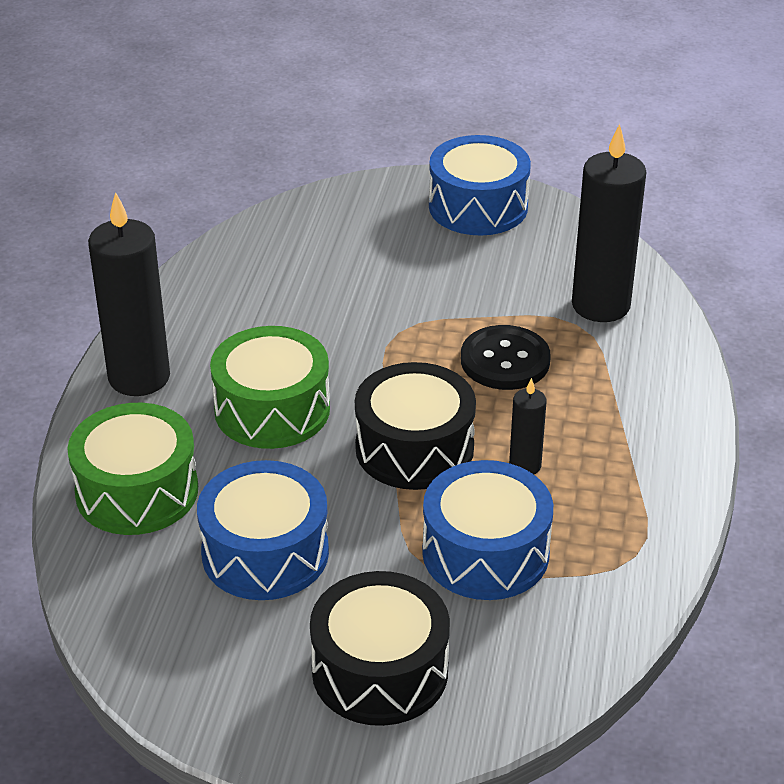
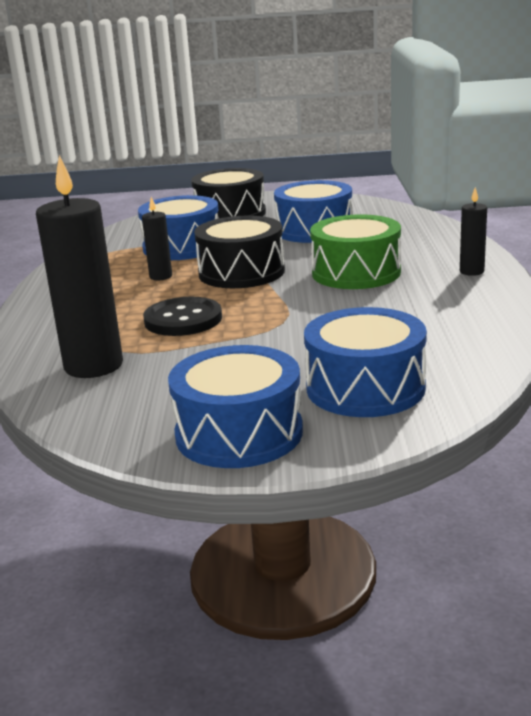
camera: 170 degrees right, 15 degrees down
(137, 491) = (413, 235): green drum -> none
(139, 377) = (471, 271): black candle -> black candle, size x0.49
(362, 230) = (365, 388): none -> blue drum

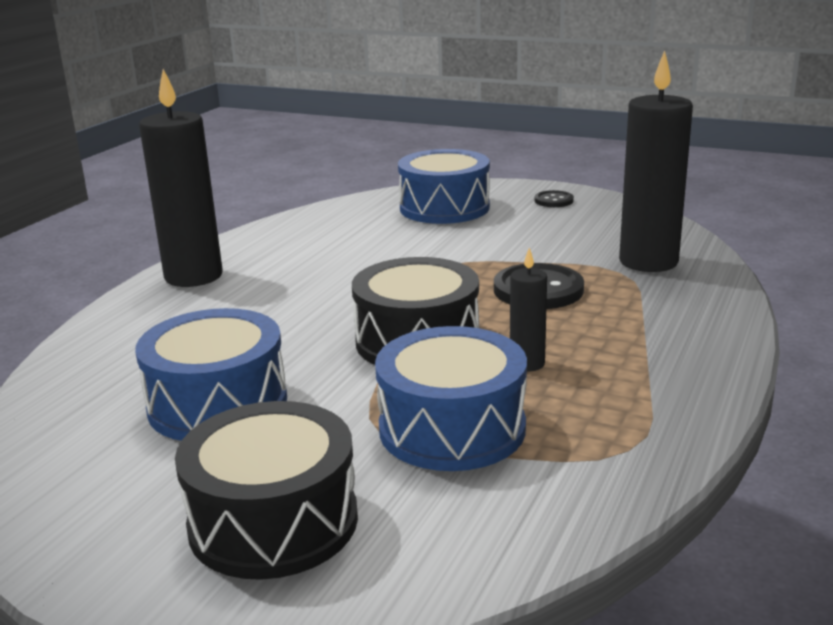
camera: 155 degrees left, 0 degrees up
(239, 433) = (553, 200): blue drum -> black button
(356, 273) = (296, 304): green drum -> none
(471, 271) = (193, 276): black candle -> black candle, size x2.05

